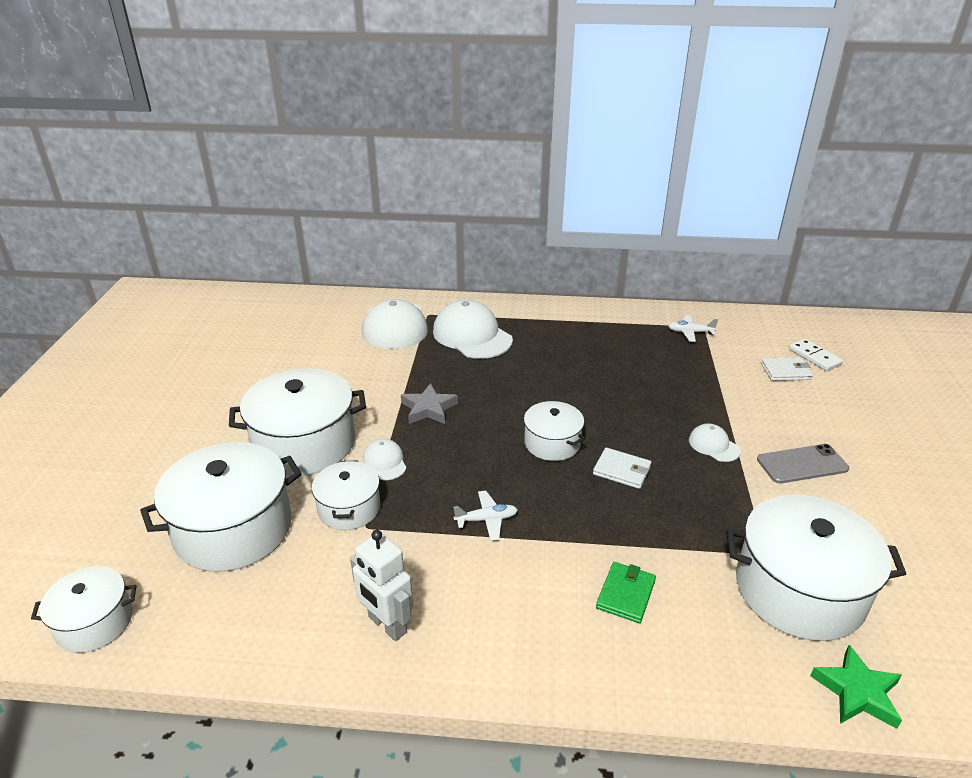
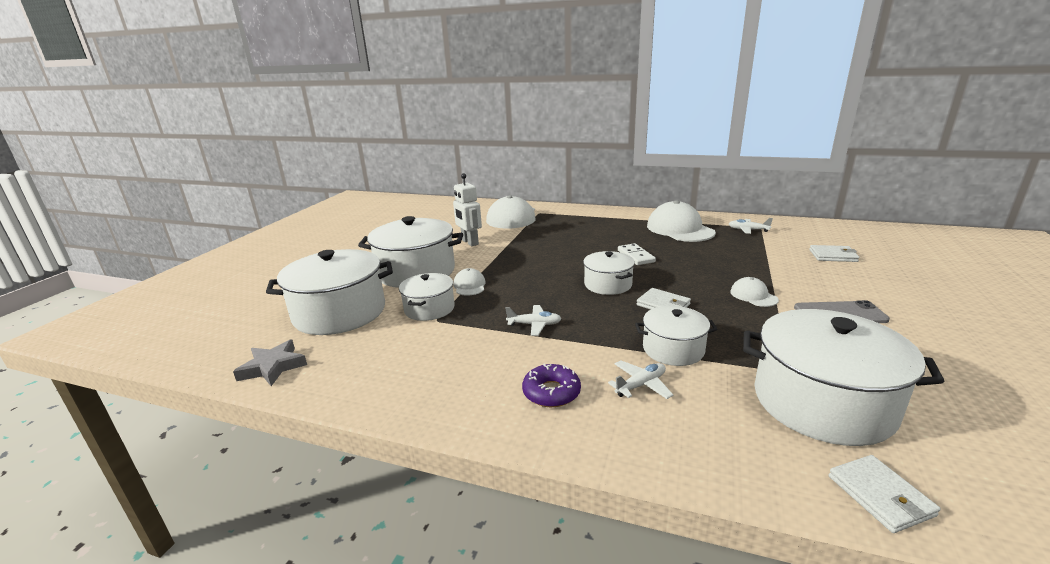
camera: 15 degrees right, 10 degrees down
(94, 622) = (213, 354): white pot -> white pot (673, 349)
(387, 625) = (422, 381): white robot -> white robot (469, 242)
(428, 408) = (516, 259): grey star -> grey star (273, 367)
(472, 335) = (567, 224): white cap -> white cap (680, 229)
(536, 618) = (551, 392): none -> purple donut
(625, 594) = (641, 385): green wallet -> white plane
(814, 357) = (862, 248): white domino -> white domino (635, 256)
(857, 692) = (880, 495): green star -> white wallet

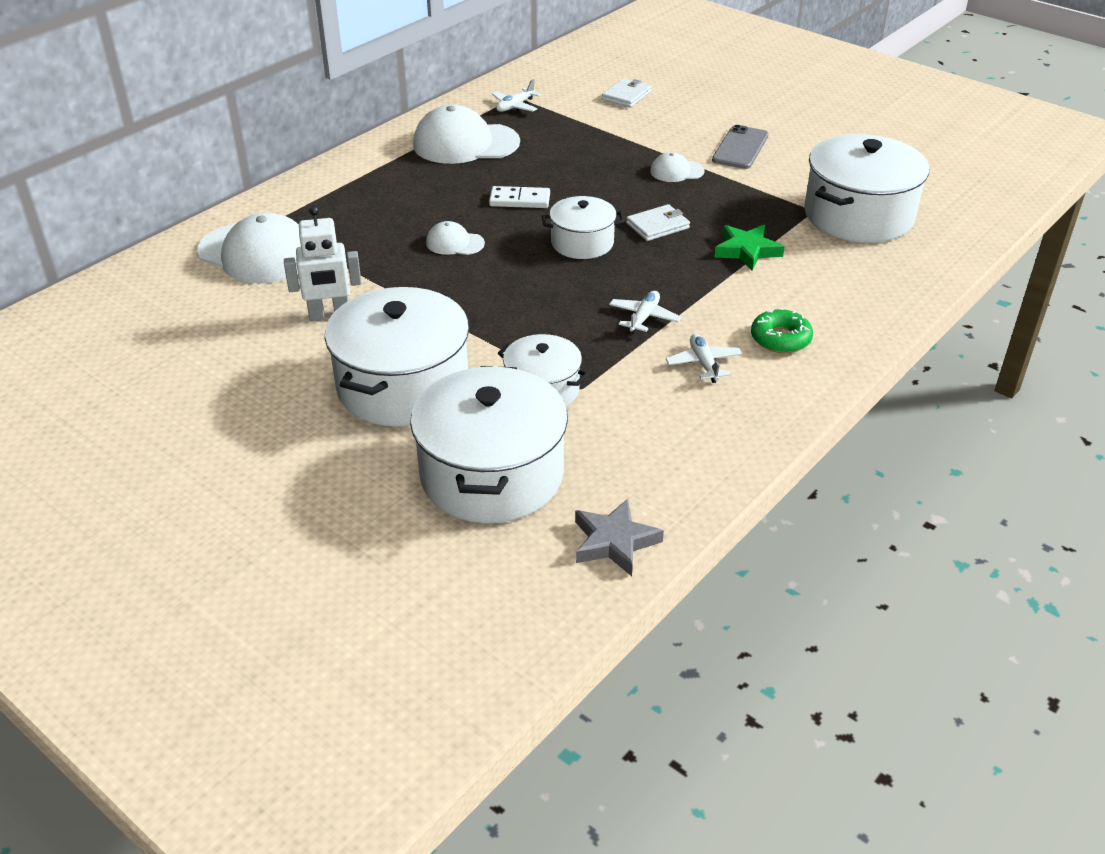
camera: 70 degrees left, 15 degrees up
(469, 285) = (496, 344): white cap -> white cap (454, 243)
(551, 392) = (780, 338): purple donut -> green donut
(641, 385) = (794, 287): white plane -> white plane (703, 363)
(673, 349) = (747, 251): white pot -> green star
(880, 495) = (957, 240): white wallet -> none

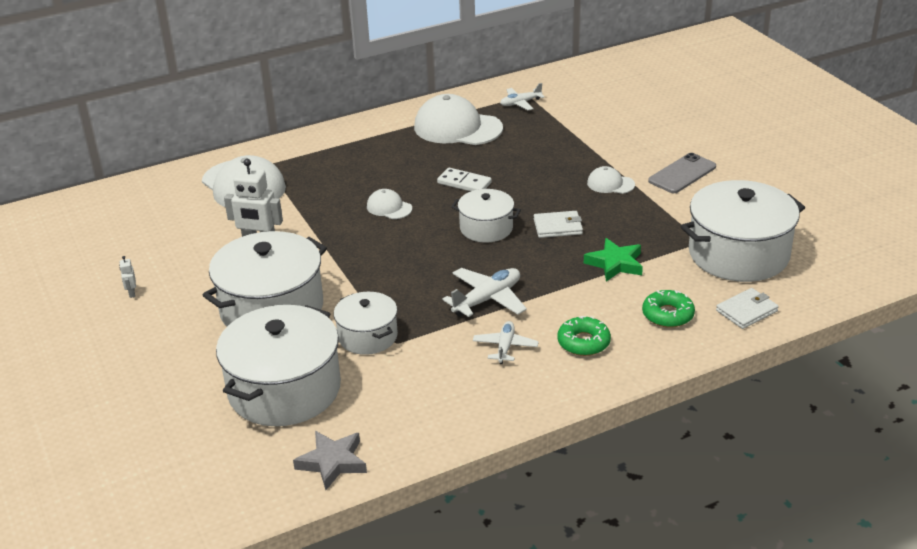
camera: 25 degrees right, 5 degrees down
(206, 410) = (131, 293): none -> white robot
(626, 95) = (620, 110): white wallet -> white wallet (746, 311)
(644, 318) = (487, 299): white plane -> white plane, size x1.54
(840, 290) = (667, 315): none -> green donut

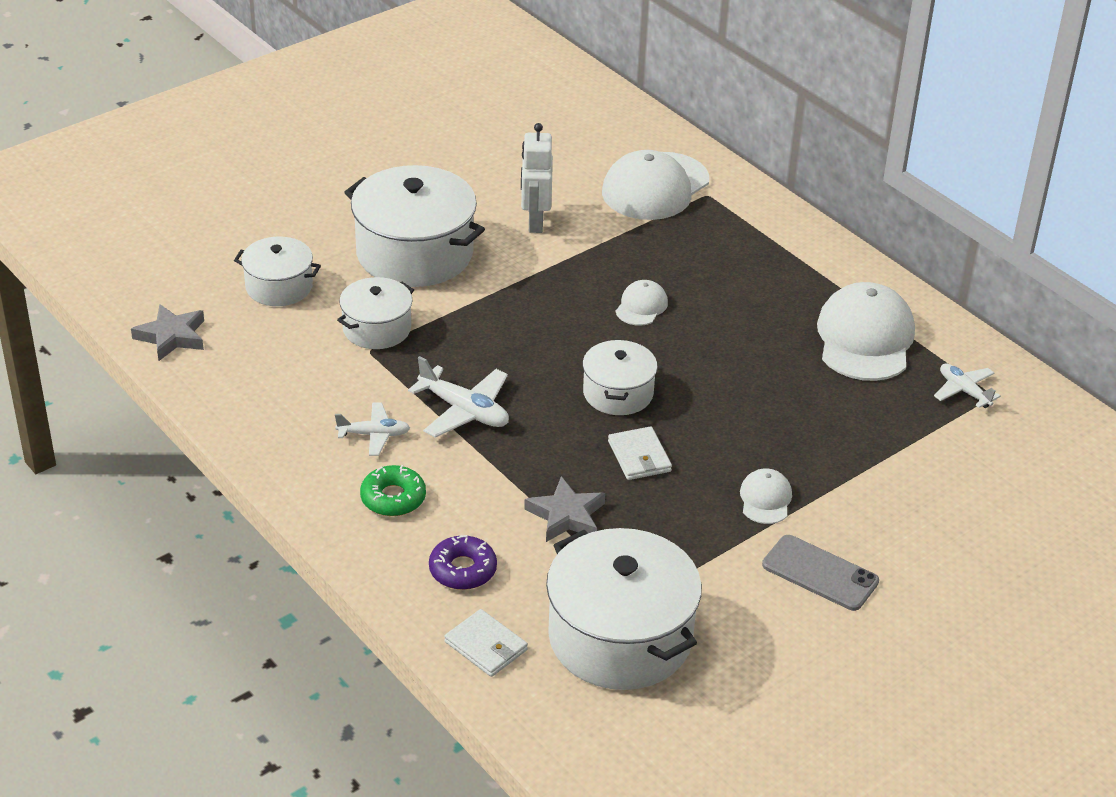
camera: 75 degrees right, 5 degrees up
(131, 293) = (423, 156): white robot -> none
(284, 389) = (279, 287): white pot -> white pot, size x0.56
(464, 183) = (720, 362): white domino -> none
(615, 264) = (566, 515): green star -> grey star
(667, 315) = (462, 570): green donut -> purple donut

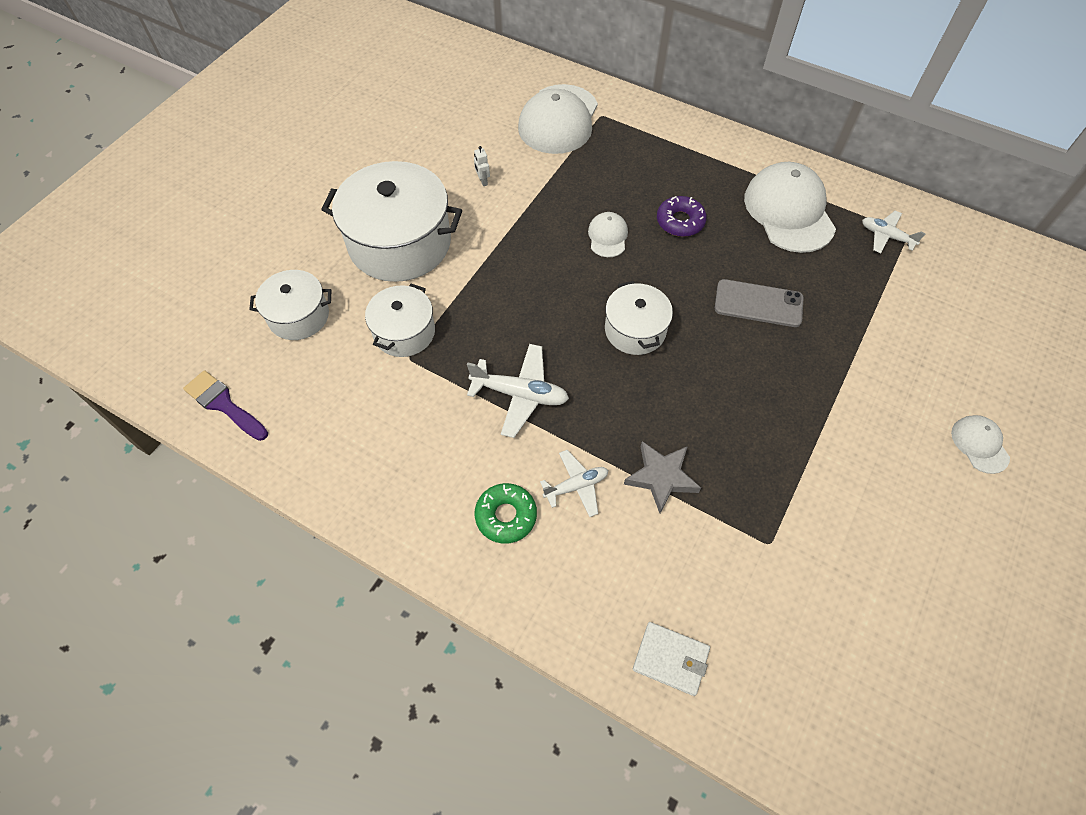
camera: 20 degrees left, 20 degrees up
(171, 336) = (224, 404): grey star -> purple brush
(374, 435) = (455, 449): white plane -> white plane (576, 486)
(462, 570) = (606, 575): purple donut -> purple donut (680, 221)
(535, 222) = (483, 181): white robot -> white robot, size x0.44
(620, 637) = (776, 598): white pot -> none
(639, 456) = (686, 390): white wallet -> none
(765, 499) = (806, 397): white cap -> white cap (979, 444)
(820, 573) = (890, 459): grey phone -> grey phone (758, 303)

